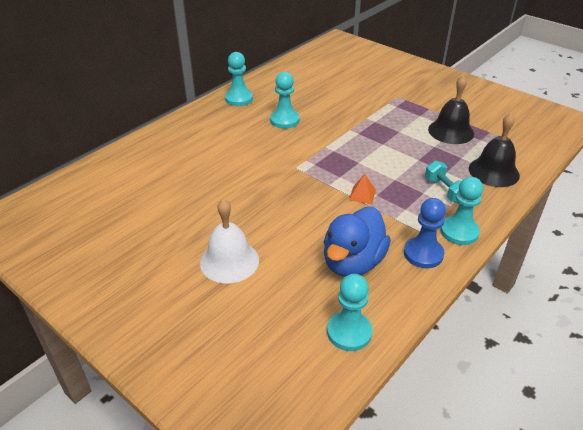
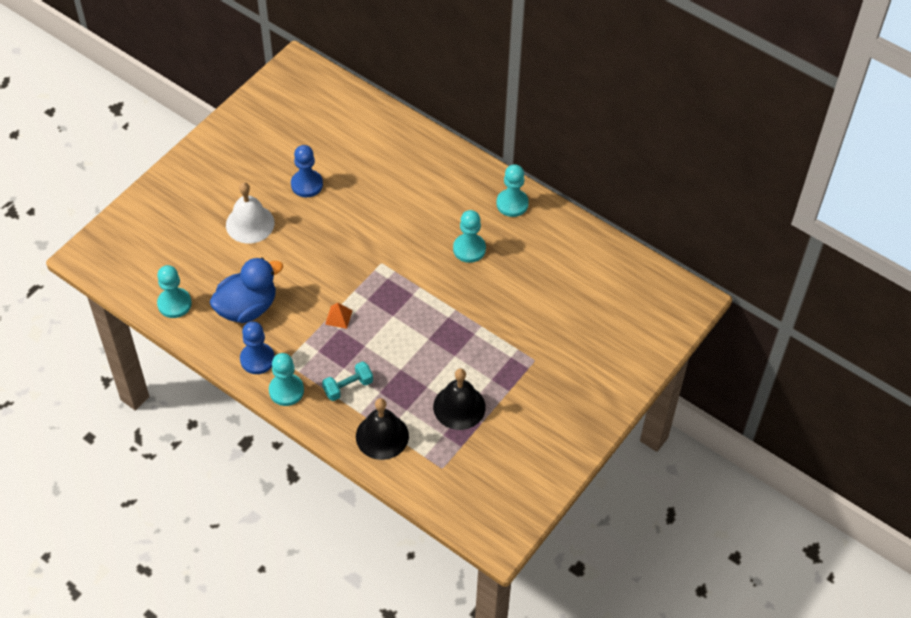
camera: 85 degrees right, 15 degrees up
(182, 215) = (307, 184): none -> blue pawn
(353, 262) = (247, 308): blue duck -> blue duck turned 120 degrees clockwise

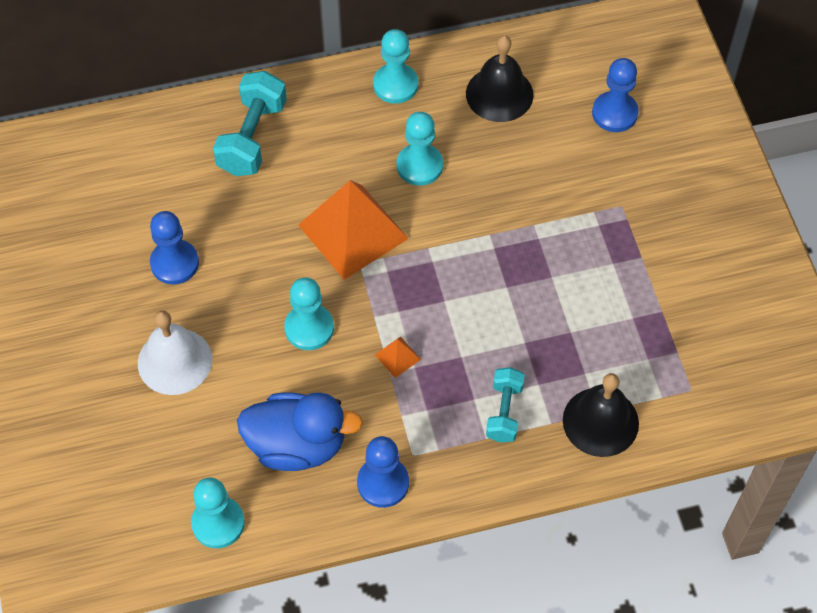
camera: 50 degrees left, 5 degrees up
(247, 308) = (297, 445): blue duck -> blue duck turned 90 degrees clockwise
(286, 390) = (454, 481): turquoise pawn -> turquoise pawn (309, 328)
(398, 247) = (353, 232): none -> orange pyramid
(415, 164) = (252, 137): none -> turquoise dumbbell
(459, 407) = (623, 318): black bell -> black bell (499, 94)
(596, 317) = (614, 113): none -> blue pawn

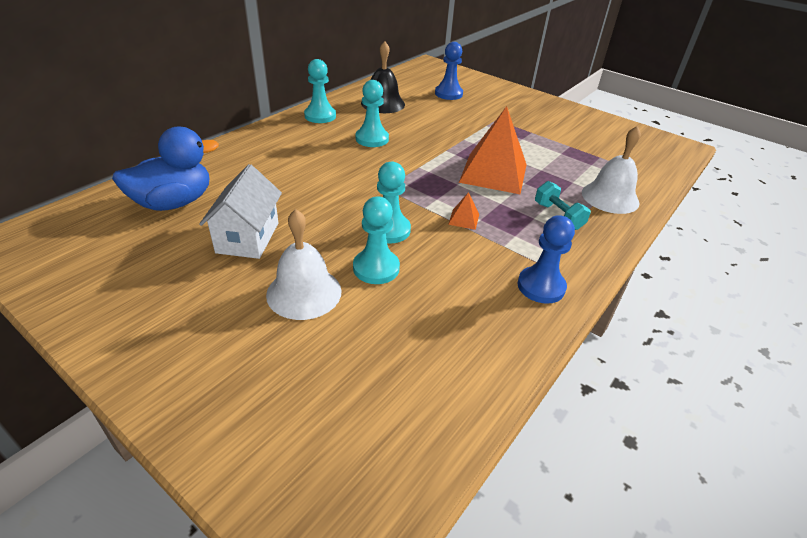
camera: 40 degrees left, 20 degrees down
(174, 263) = (248, 237): blue pawn -> white house
(218, 523) = (457, 382): turquoise pawn -> turquoise pawn (376, 268)
(252, 137) = (248, 160): turquoise dumbbell -> none
(297, 445) = (457, 296): blue duck -> blue duck (174, 202)
(353, 232) = (364, 176): orange pyramid -> orange pyramid (493, 173)
(600, 421) = (610, 197): black bell -> white bell

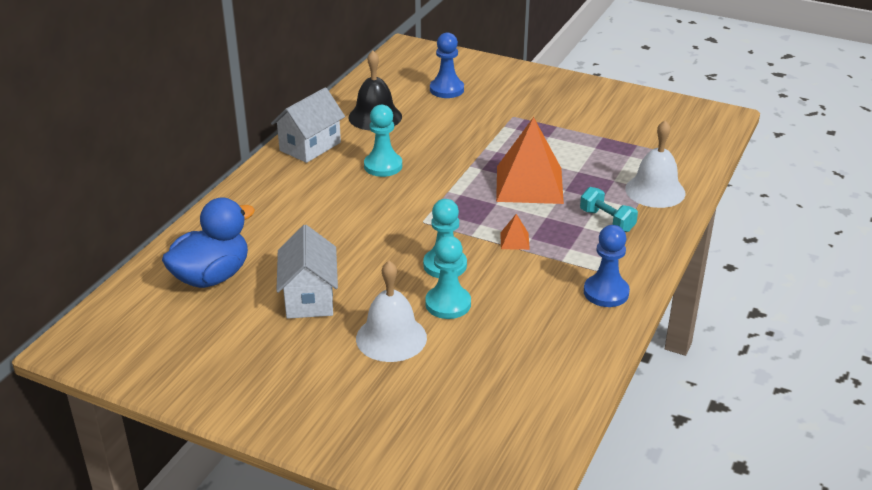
camera: 10 degrees left, 5 degrees down
(320, 116) = (310, 146): turquoise pawn -> white house

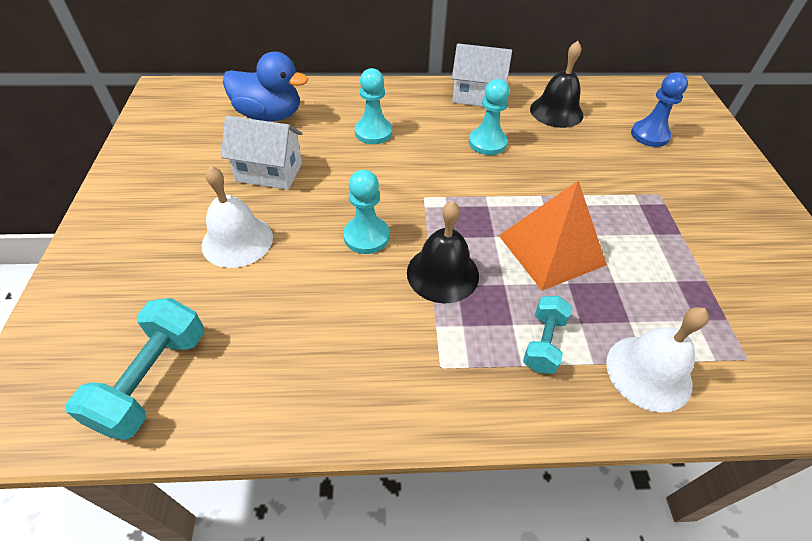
camera: 60 degrees right, 15 degrees up
(309, 298) = (269, 172): white house -> white house turned 45 degrees clockwise
(448, 304) = (307, 260): turquoise pawn -> turquoise pawn (373, 132)
(514, 241) = (442, 273): orange pyramid -> black bell
(517, 413) = (153, 380): none -> turquoise dumbbell
(606, 292) = (402, 390): blue pawn -> none

